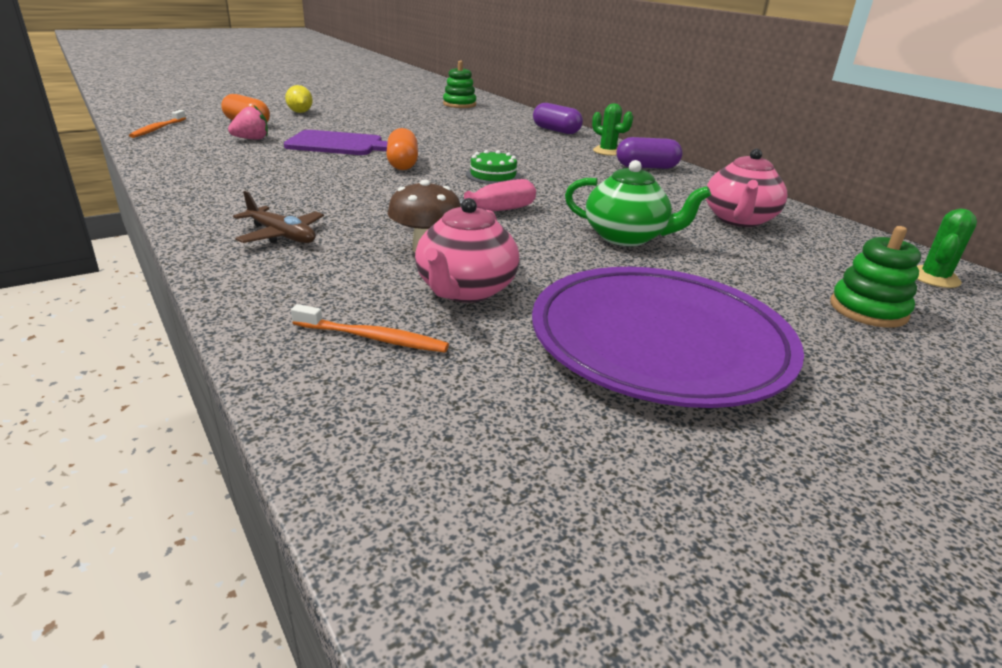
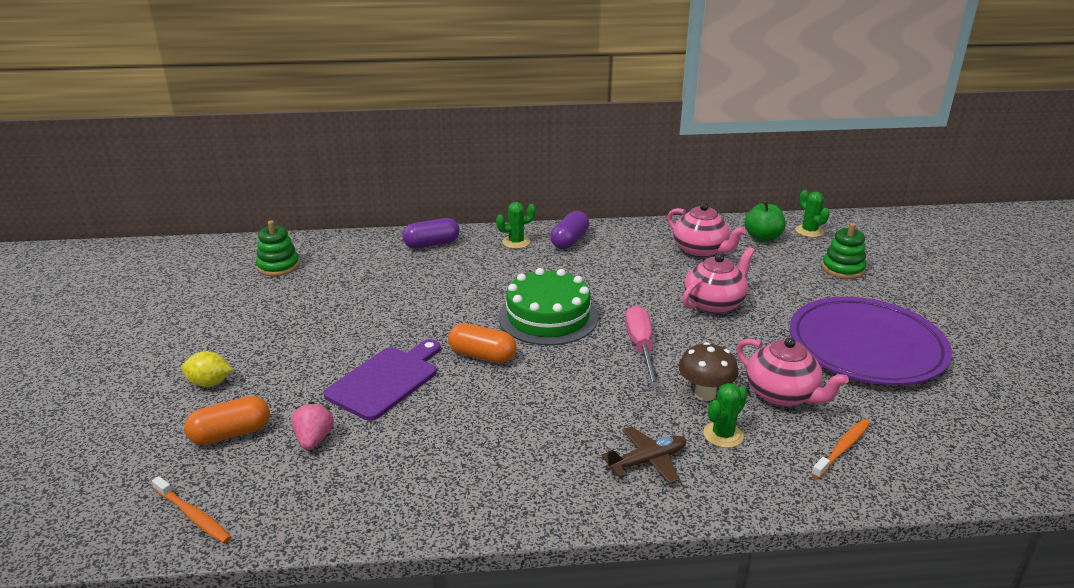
camera: 60 degrees left, 0 degrees up
(352, 265) = (723, 435): none -> green cactus
(493, 175) = (548, 317): green cake -> green cake, size x1.91
(626, 237) = (714, 303): green teapot -> pink teapot
(845, 249) = (762, 237): none -> green apple

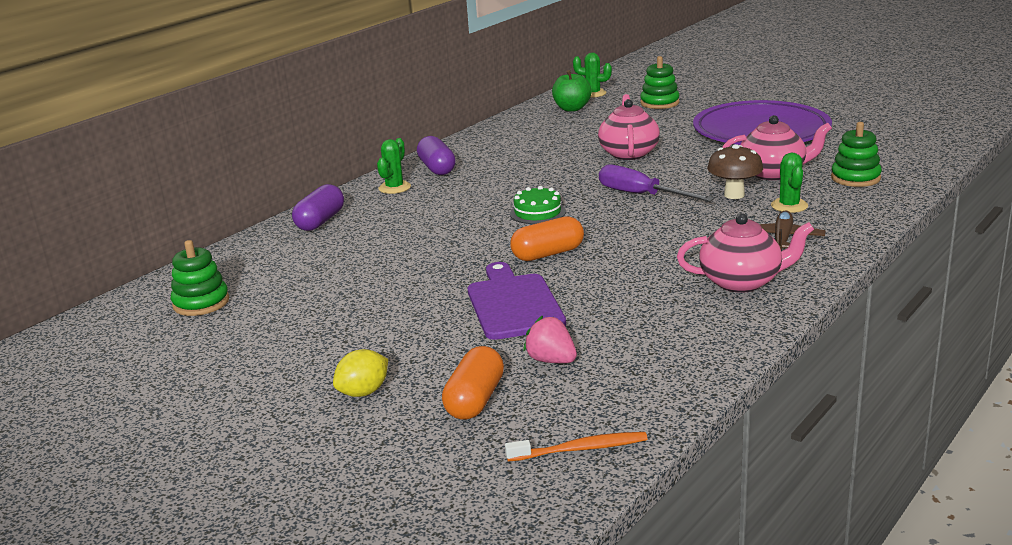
camera: 45 degrees left, 5 degrees down
(548, 317) = (537, 212): green cake -> green cake, size x0.52
(641, 347) = (641, 195): pink screwdriver -> purple screwdriver
(701, 250) = (549, 132): pink teapot -> pink teapot (742, 282)
(842, 448) = (855, 178): orange toothbrush -> green stacking toy

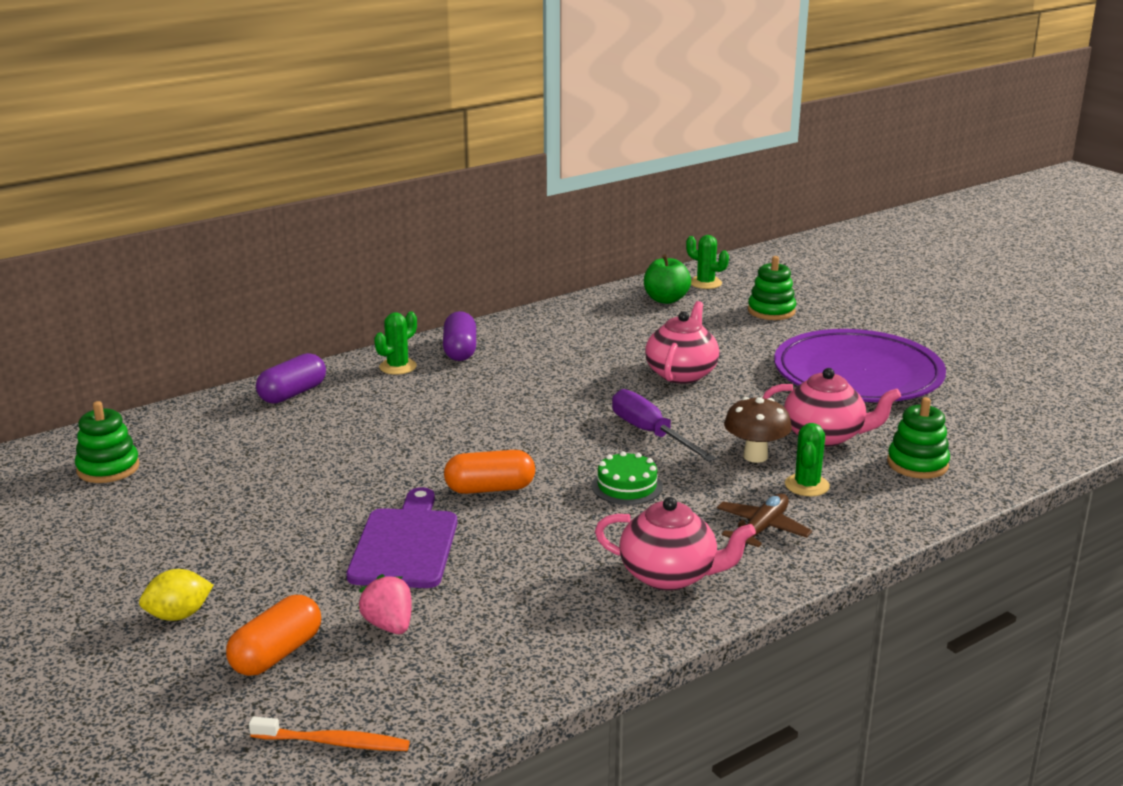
camera: 15 degrees right, 0 degrees up
(537, 212) = (521, 432): green cake -> green cake (627, 486)

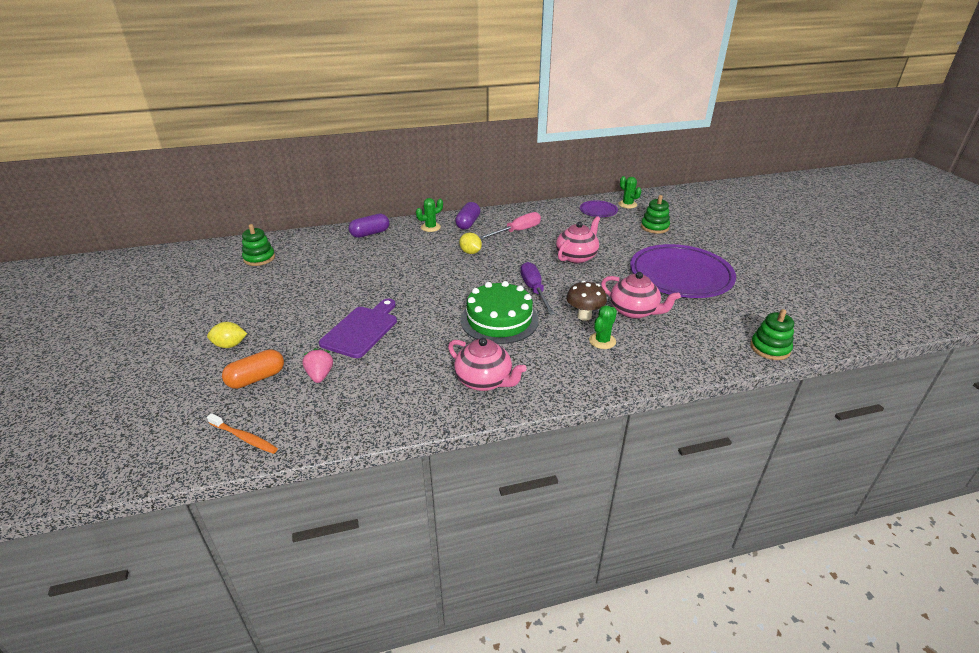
camera: 20 degrees right, 10 degrees up
(490, 489) = (426, 306): orange capsule -> none
(500, 395) = (470, 252): none -> yellow lemon
(555, 351) = (517, 231): none -> pink screwdriver
(627, 486) = (499, 320): green cake -> green cake, size x1.91
(666, 299) = (598, 211): green apple -> purple plate
(762, 529) = (557, 363): brown plane -> none
(917, 464) = (680, 341): green stacking toy -> green stacking toy (770, 348)

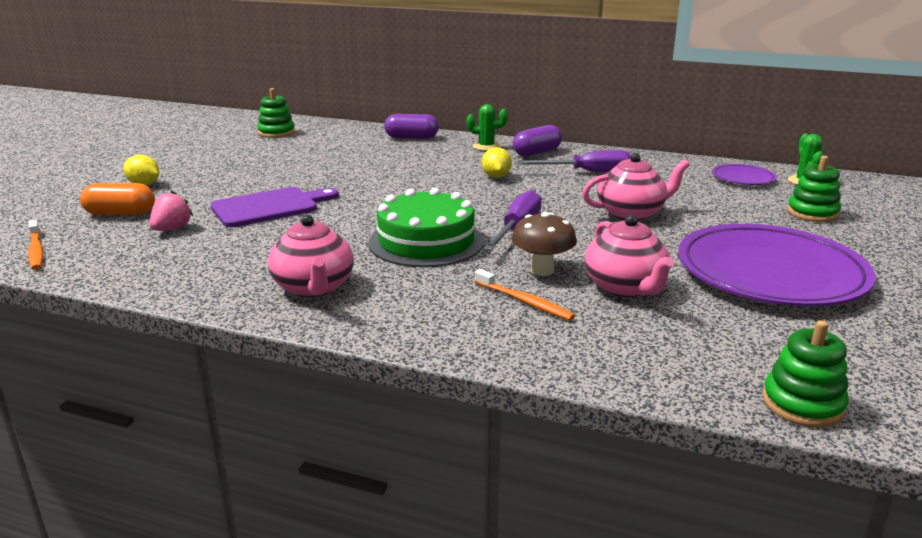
camera: 35 degrees right, 10 degrees down
(517, 231) = (588, 172): pink screwdriver -> purple screwdriver
(602, 341) = (524, 301): green cactus -> orange toothbrush

